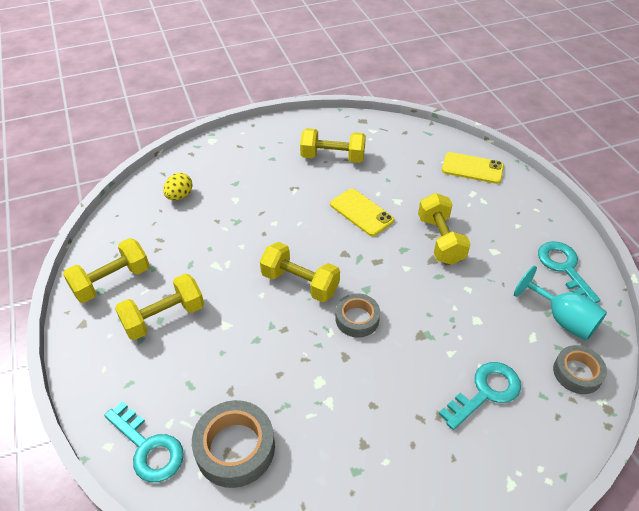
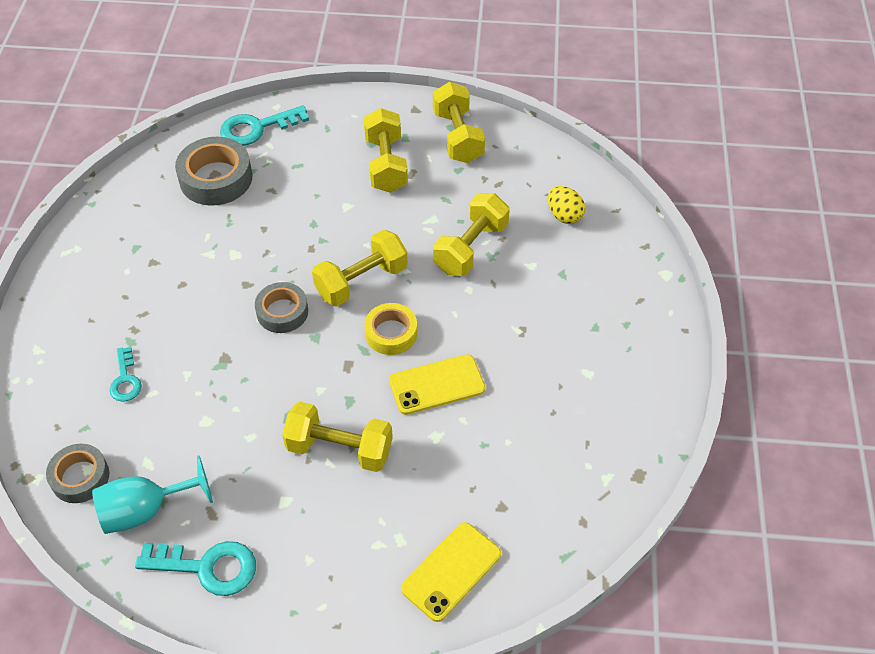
camera: 115 degrees right, 5 degrees up
(332, 157) = (565, 398): yellow dumbbell -> yellow dumbbell (471, 248)
(336, 249) = (391, 333): none -> yellow tape
(485, 392) = (125, 380): turquoise key -> turquoise key, size x0.61

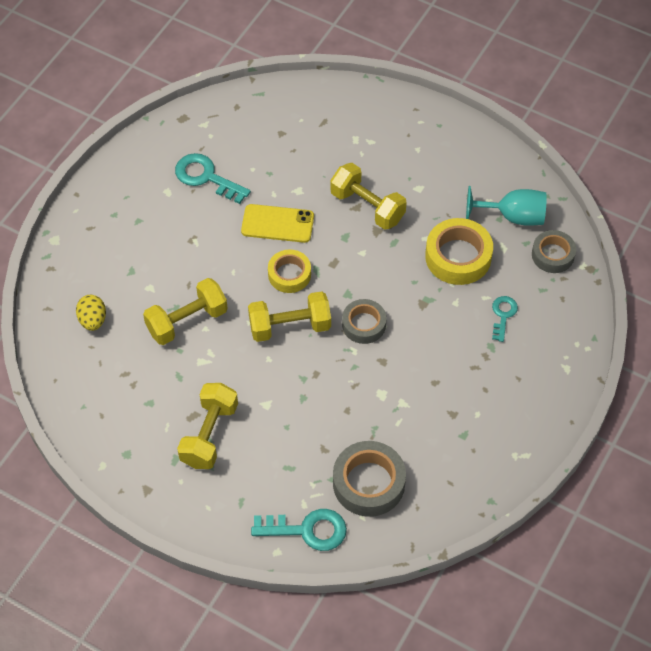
camera: 155 degrees left, 5 degrees up
(201, 428) = (458, 257): none -> yellow tape
(208, 567) = (482, 168): turquoise key -> turquoise key (206, 177)
(451, 571) = (333, 111): yellow phone -> none
(458, 137) = (127, 439): yellow dumbbell -> none

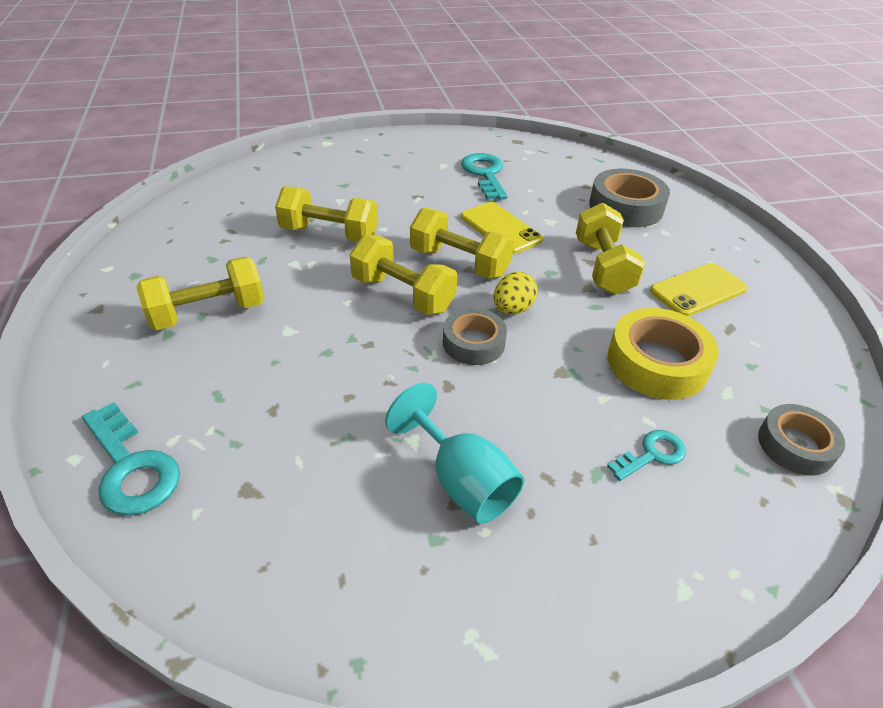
camera: 45 degrees right, 15 degrees down
(93, 320) = (270, 190): yellow egg -> yellow egg (512, 309)
(289, 274) = (459, 262): yellow tape -> yellow dumbbell
(368, 483) = (258, 484): grey tape -> grey tape (626, 207)
(431, 181) = (698, 290): none -> yellow phone
(513, 217) = (772, 375): turquoise goblet -> turquoise goblet (461, 481)

